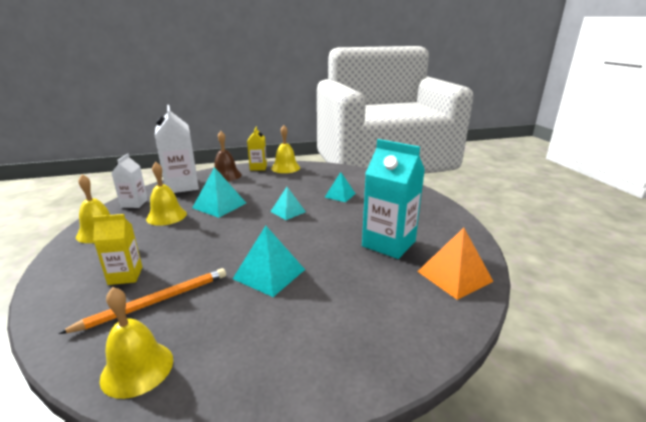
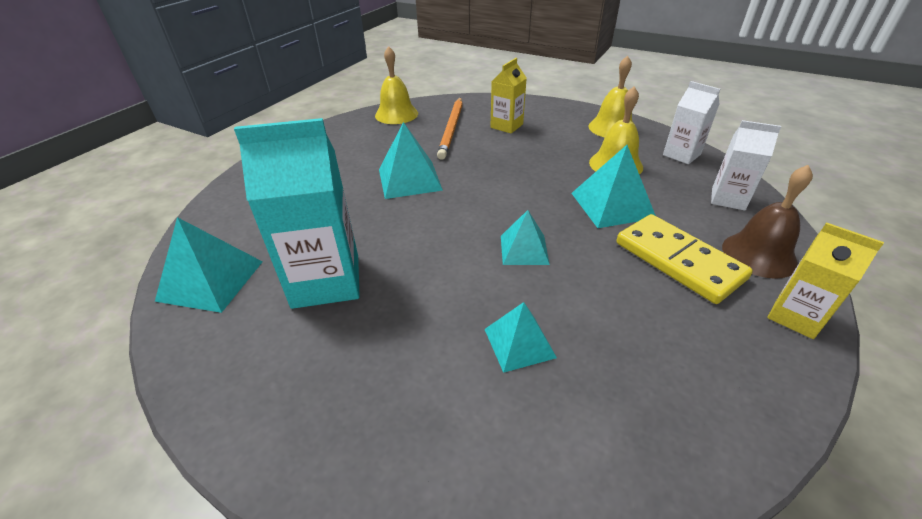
camera: 135 degrees right, 15 degrees up
(182, 186) = (728, 199): white carton -> white carton, size x0.58
(250, 185) = (678, 260): none -> yellow domino
(285, 168) = (768, 360): yellow bell -> none
(454, 276) = (210, 280): orange pyramid -> turquoise pyramid

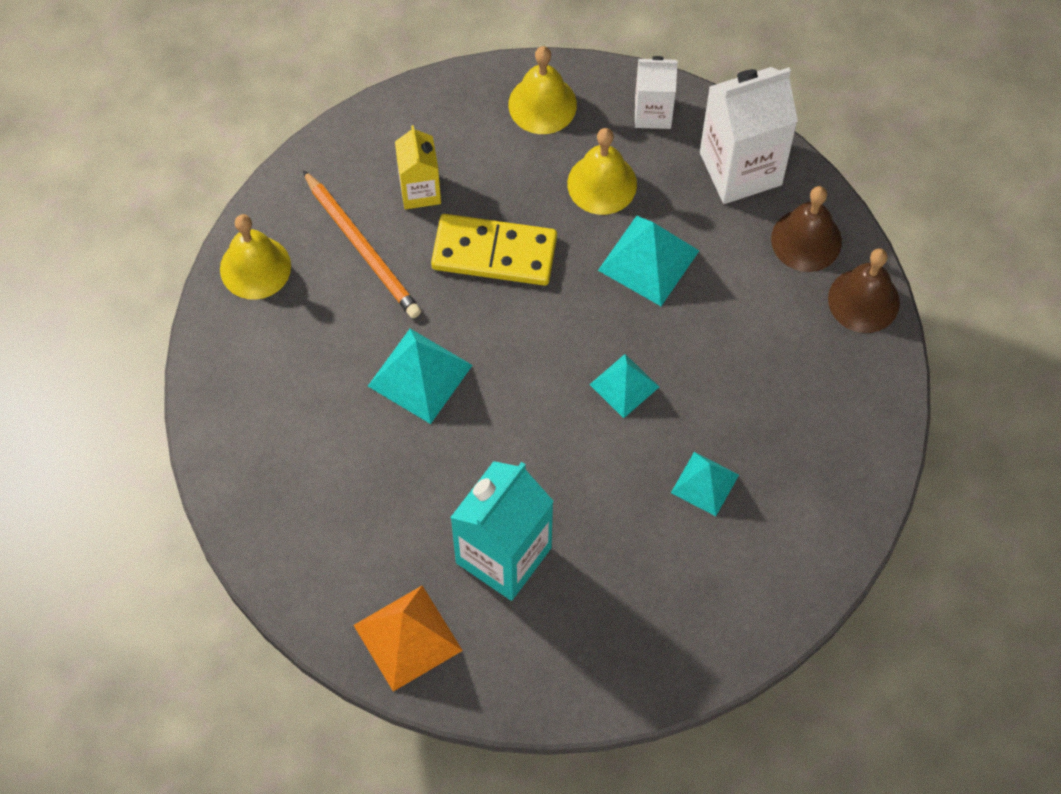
camera: 45 degrees left, 25 degrees up
(210, 280) = (407, 638): turquoise pyramid -> orange pyramid
(678, 260) = (752, 298): yellow domino -> yellow domino (494, 252)
(728, 199) = (740, 168): white carton -> white carton, size x1.74
(795, 316) = (863, 300): yellow carton -> brown bell

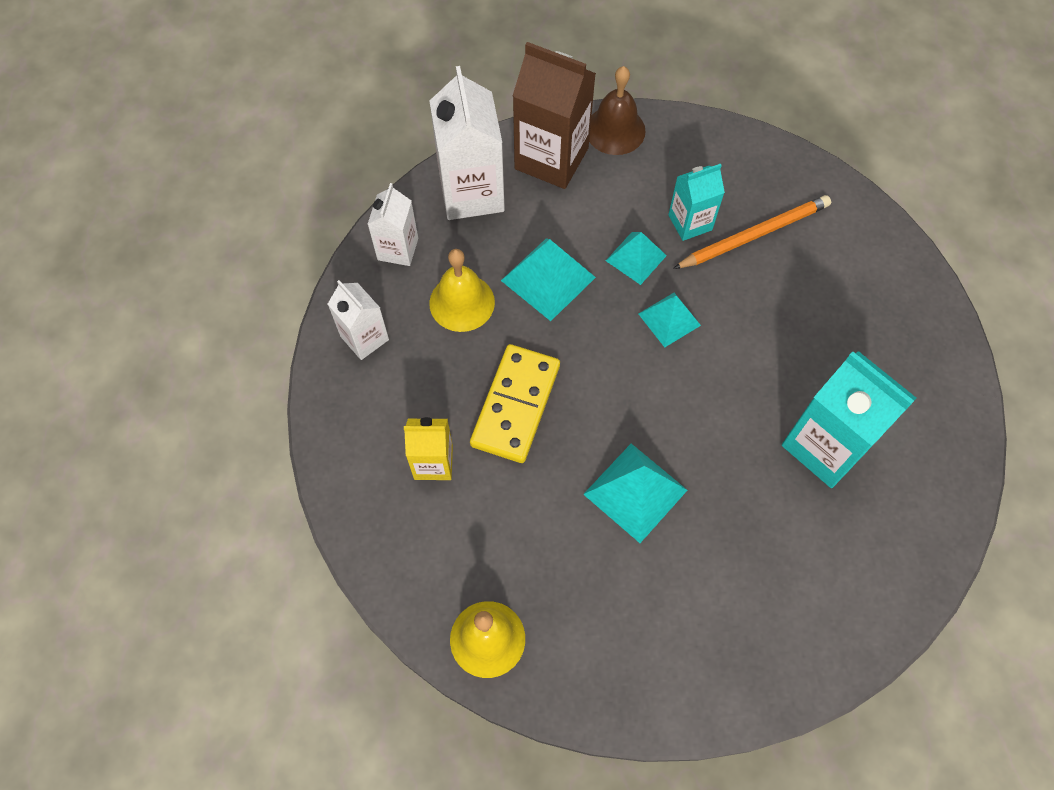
camera: 80 degrees left, 0 degrees up
(362, 247) = (486, 526): orange pencil -> orange pencil (754, 235)
(407, 638) = (903, 542): orange pyramid -> none
(542, 104) = (364, 338): yellow bell -> white carton
(705, 483) = (769, 274): turquoise pyramid -> turquoise pyramid (636, 258)
(754, 394) = (690, 222): none -> turquoise carton
(806, 240) = (551, 158): brown bell -> brown carton

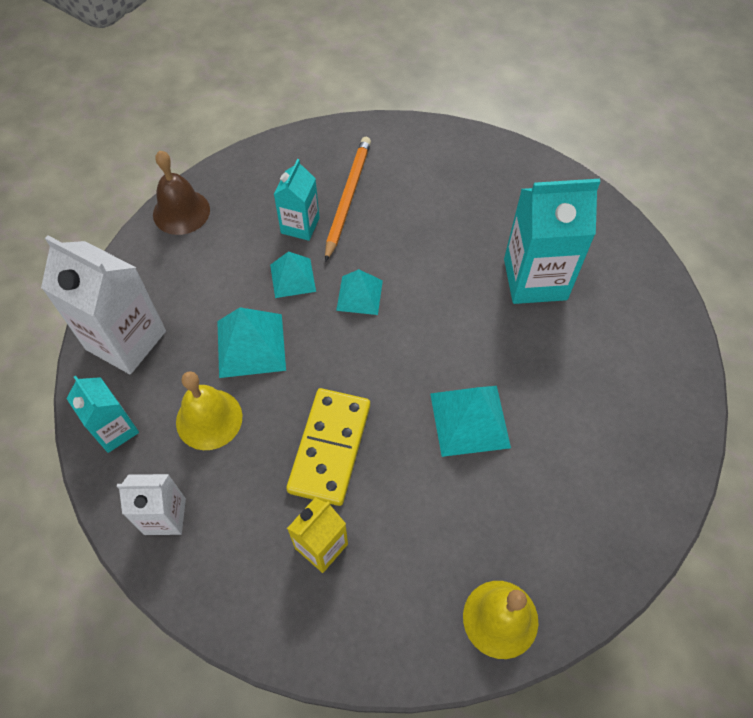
camera: 50 degrees left, 5 degrees down
(398, 249) = (115, 430): white carton -> turquoise carton
(515, 405) = (329, 447): yellow domino -> yellow domino turned 45 degrees clockwise
(551, 158) = (158, 267): brown carton -> none

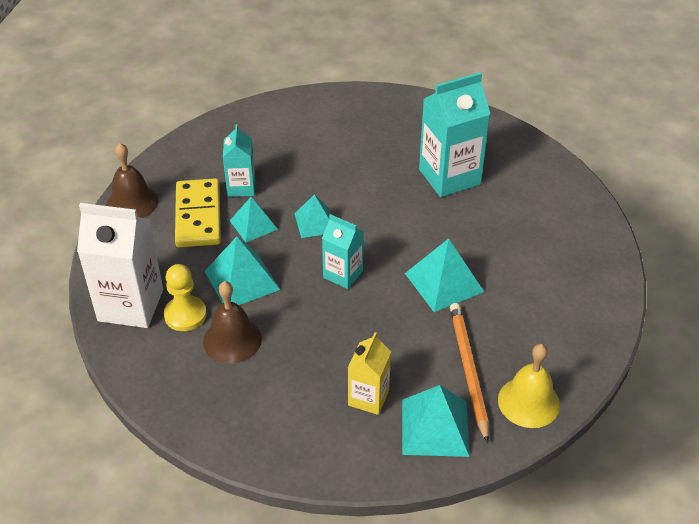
camera: 20 degrees left, 15 degrees down
(115, 430) = (154, 370): turquoise carton -> turquoise carton (343, 274)
(165, 516) = (229, 416): white carton -> none
(175, 370) = (185, 315): none -> yellow pawn
(209, 419) = (232, 340): yellow bell -> brown bell
(329, 447) = (342, 331): yellow domino -> yellow domino (198, 216)
(347, 198) = (272, 158): orange pencil -> orange pencil (468, 370)
(378, 613) = (434, 427): none -> turquoise pyramid

